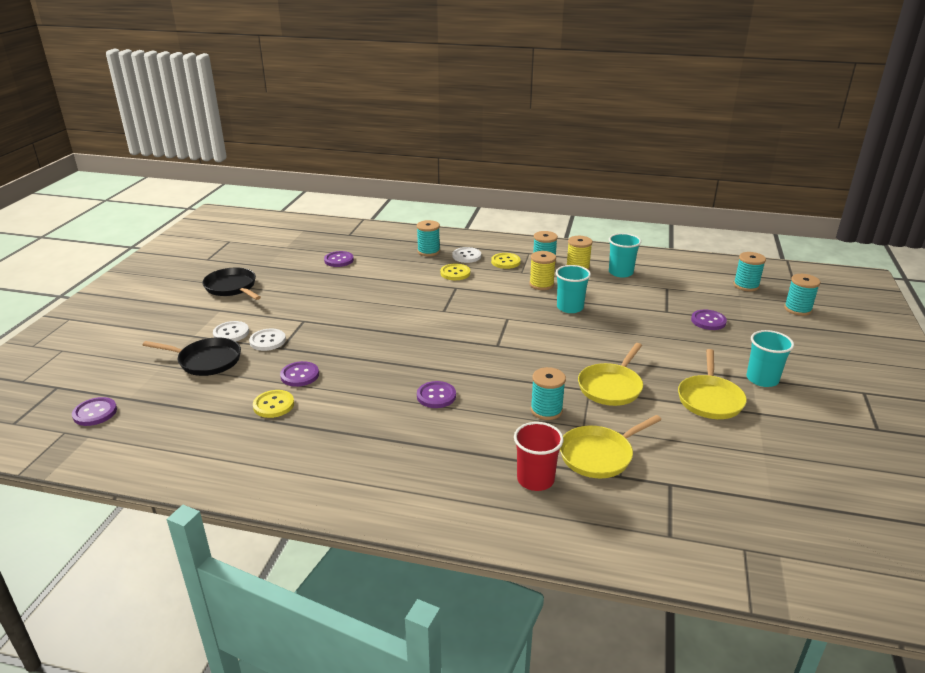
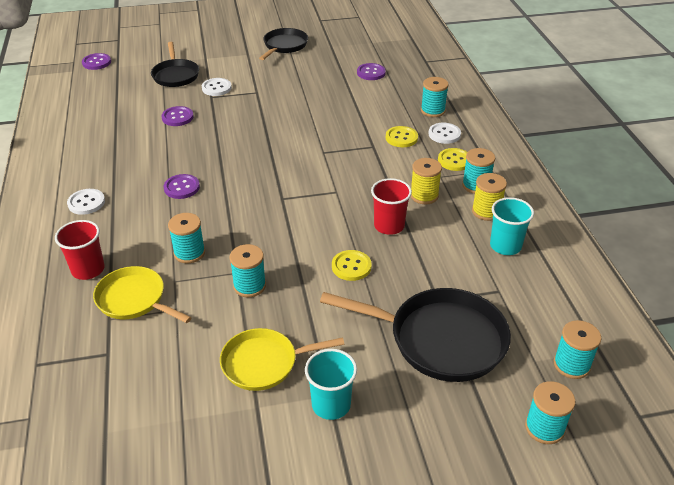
camera: 65 degrees right, 10 degrees up
(231, 333) = (218, 70): white button -> white button (86, 203)
(273, 405) = (134, 120): yellow button -> yellow button (351, 266)
(570, 307) = (389, 226): turquoise cup -> red cup
(611, 387) = (249, 286): yellow pan -> turquoise spool
(708, 321) = (440, 339): purple button -> black pan

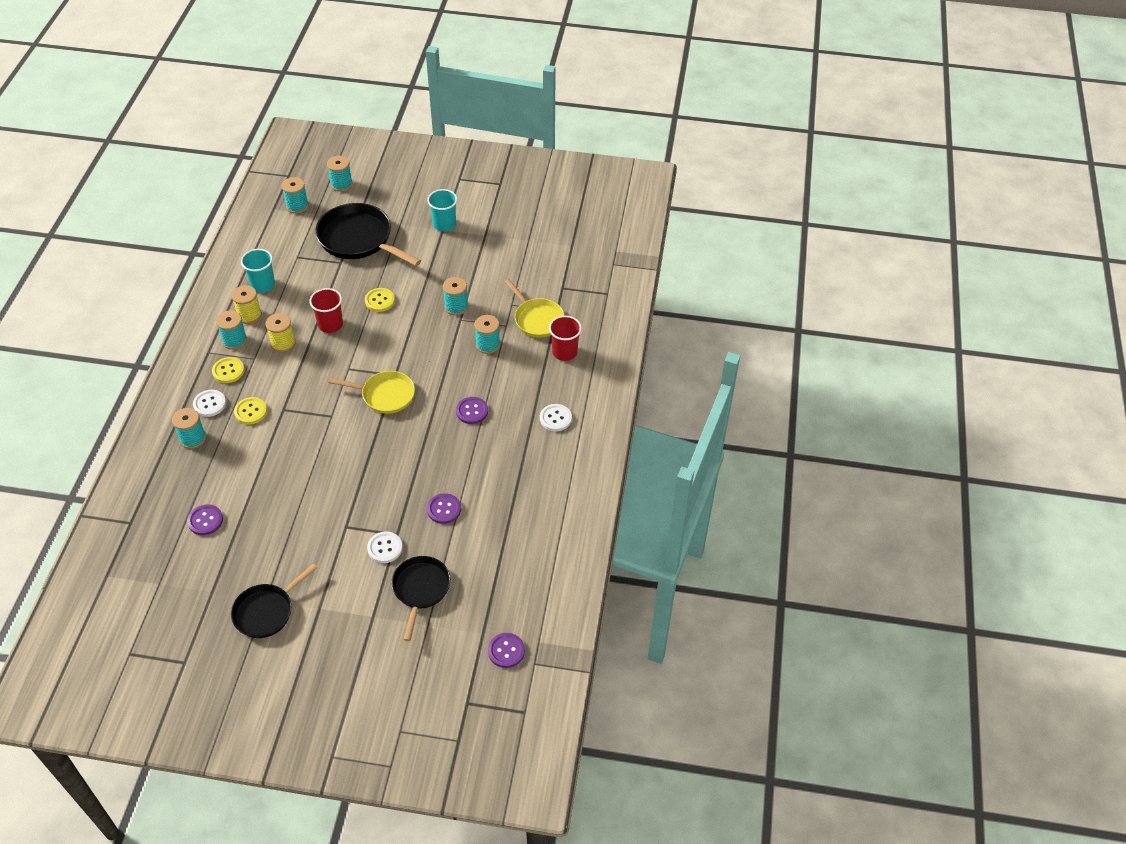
camera: 160 degrees left, 10 degrees up
(264, 363) = (470, 255): yellow pan -> yellow pan (385, 395)

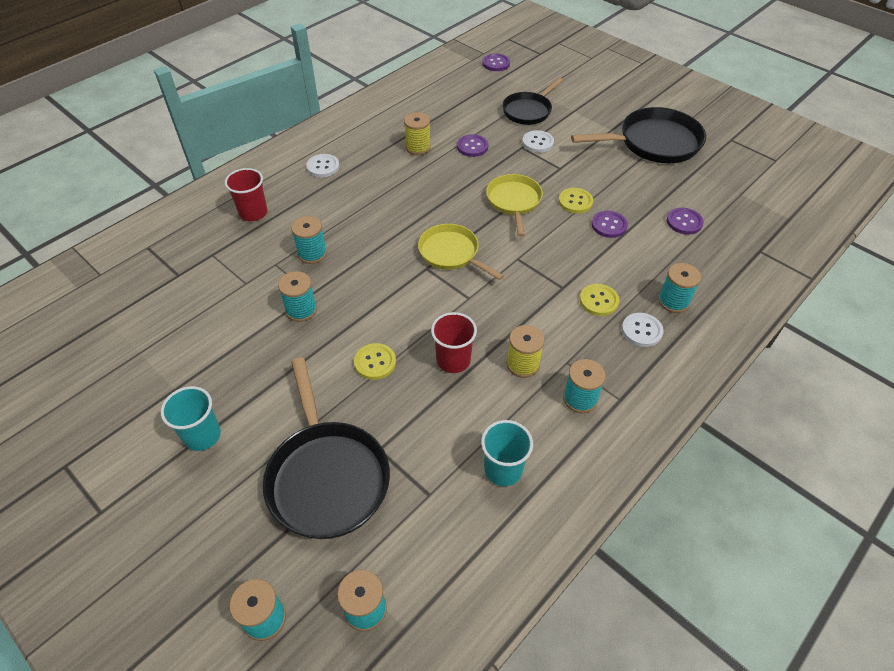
camera: 145 degrees left, 0 degrees up
(228, 371) = (604, 361): yellow button -> yellow button (575, 202)
(249, 315) = (544, 427): yellow spool -> yellow spool (418, 147)
(266, 611) = (654, 143): black pan -> black pan, size x1.58
(472, 411) = (385, 203): purple button -> purple button (609, 225)
(537, 319) = (240, 255): yellow pan -> yellow pan (514, 202)

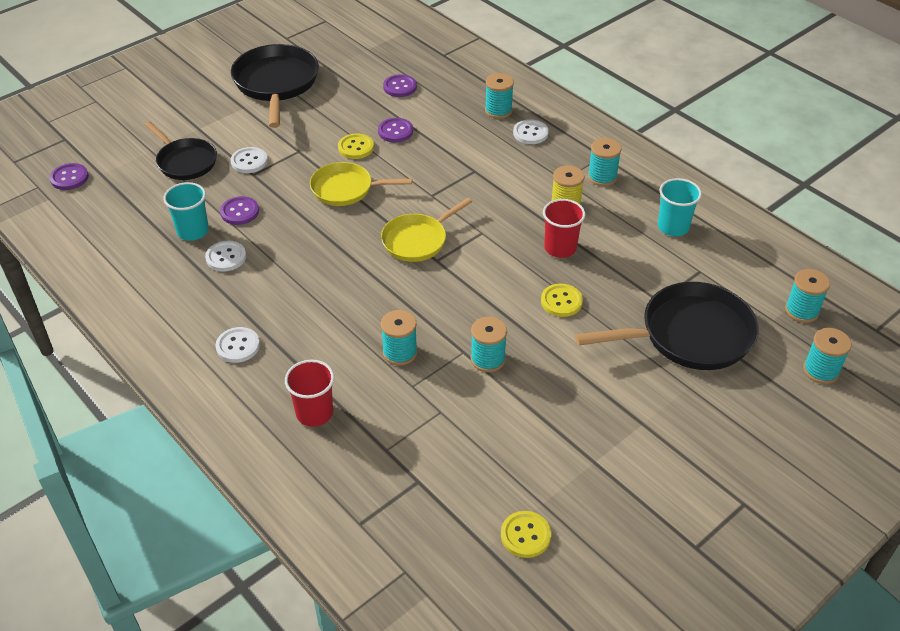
camera: 85 degrees left, 5 degrees down
(202, 435) = (652, 430): turquoise cup -> turquoise cup (193, 231)
(418, 147) = (226, 257): yellow spool -> white button
(599, 301) = (494, 151): yellow button -> yellow button (525, 535)

